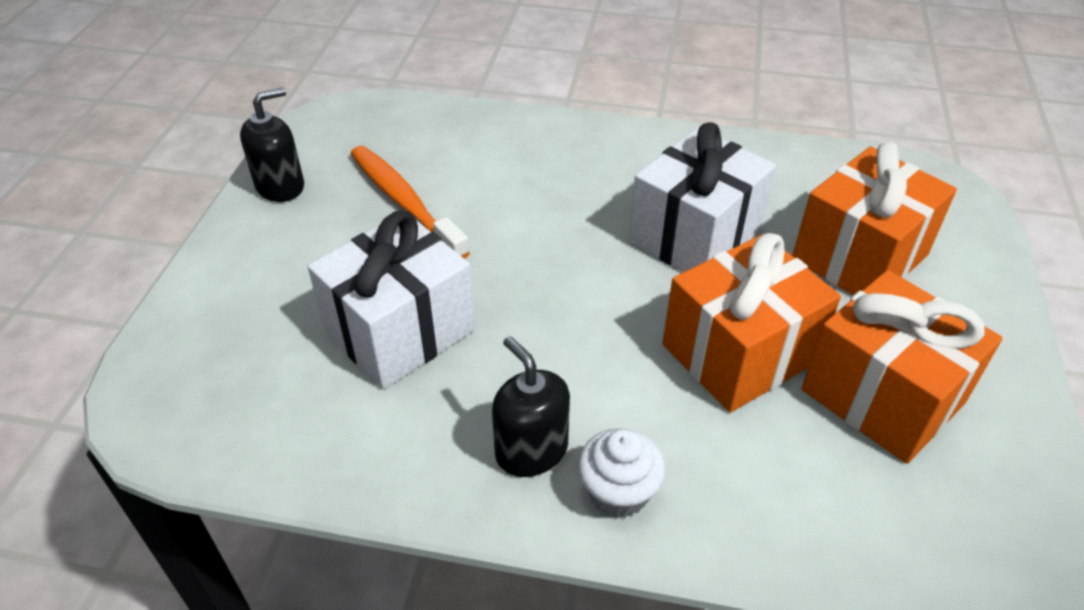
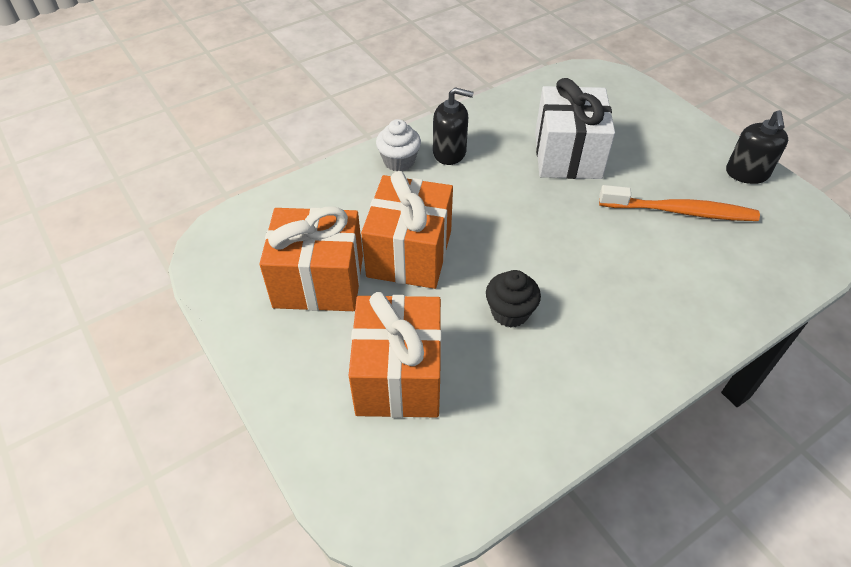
camera: 135 degrees right, 5 degrees up
(694, 236) = (510, 312): white gift -> black cupcake

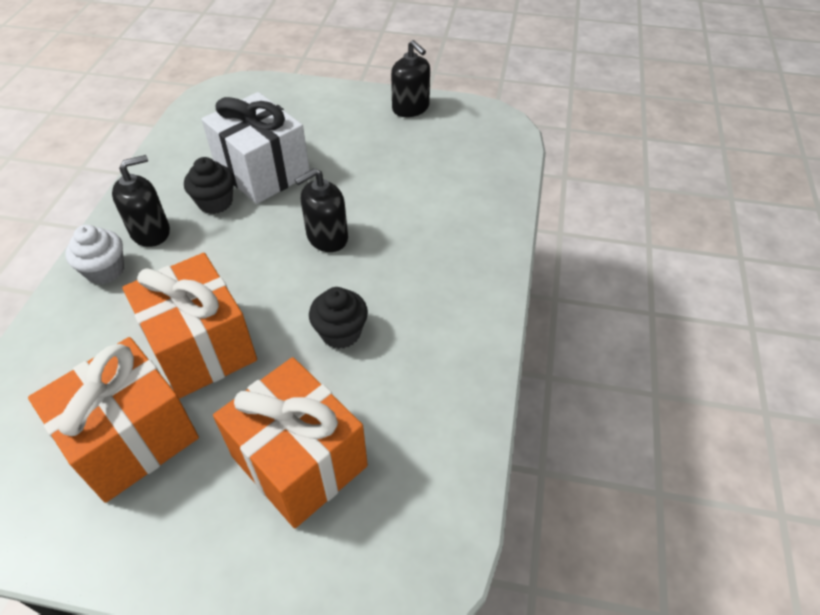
camera: 45 degrees left, 0 degrees up
(511, 158) = (215, 202): none -> black cupcake
(568, 236) = (327, 237): none -> black soap dispenser
(680, 211) = (392, 164): orange toothbrush -> none

